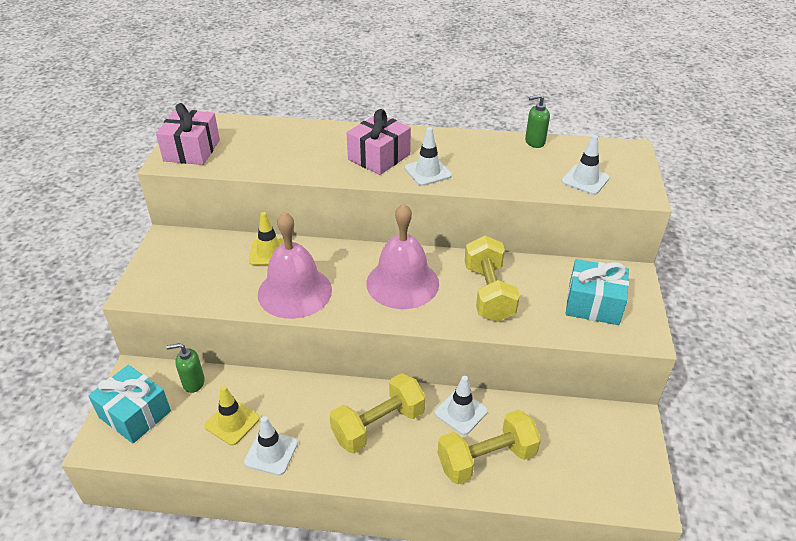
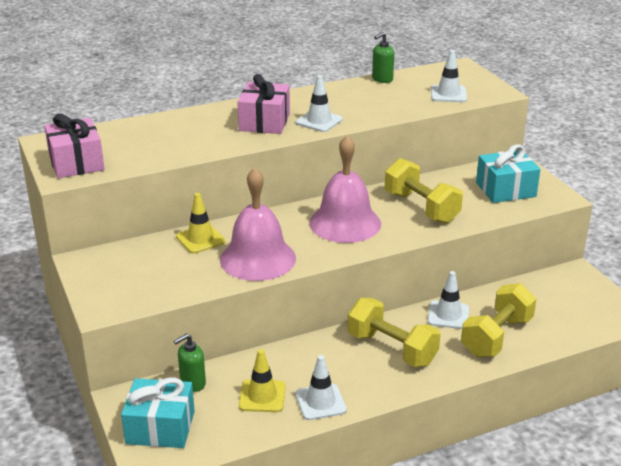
camera: 30 degrees left, 10 degrees down
(378, 425) = (392, 349): yellow dumbbell -> yellow dumbbell turned 75 degrees counterclockwise

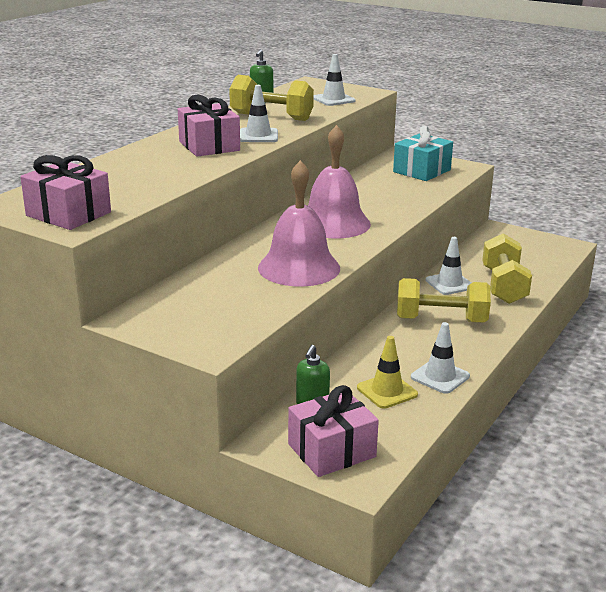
camera: 35 degrees left, 5 degrees down
(160, 427) = (331, 450): turquoise gift -> pink gift
(200, 239) = (222, 269): yellow traffic cone -> none
(421, 207) = (378, 197): yellow dumbbell -> yellow dumbbell (271, 117)

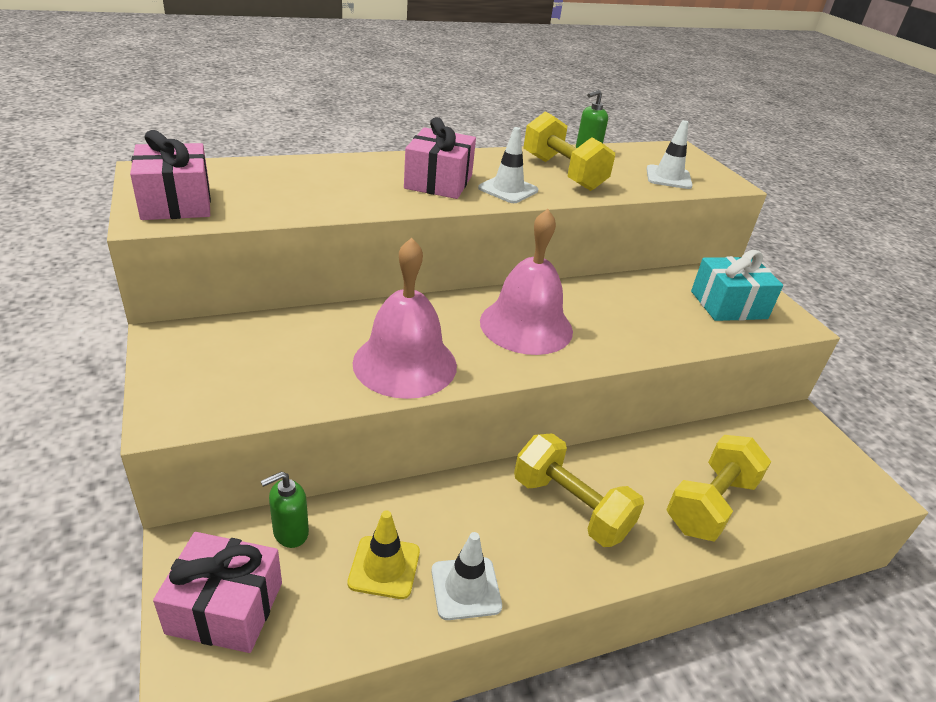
camera: 35 degrees right, 10 degrees up
(449, 284) = (645, 462): white traffic cone -> none

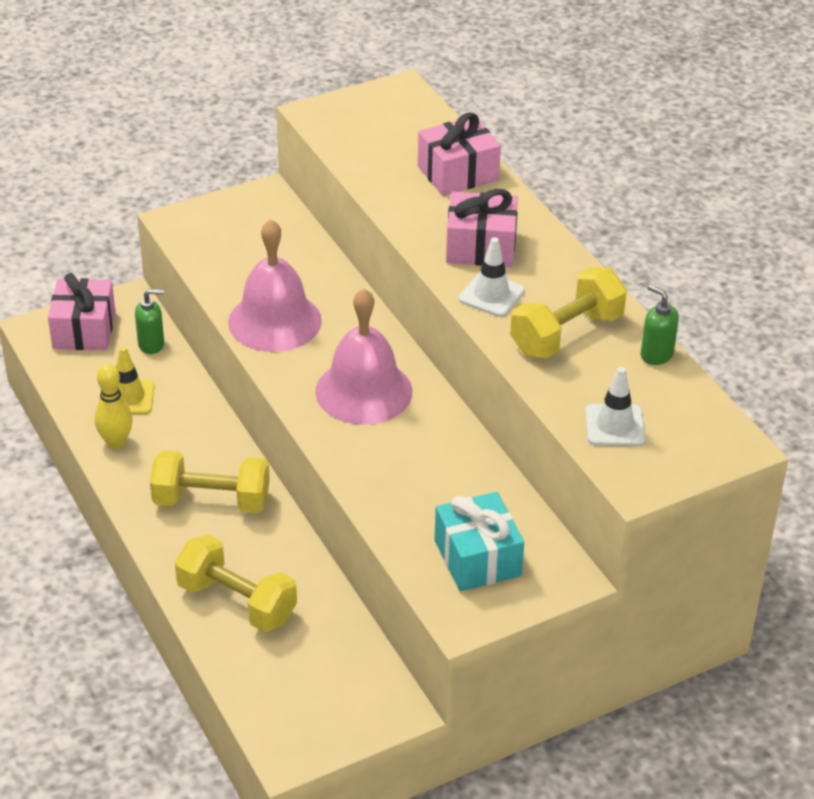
camera: 85 degrees right, 5 degrees up
(176, 202) = (349, 117): pink gift -> pink gift (458, 173)
(290, 533) = (151, 344): green soap dispenser -> green soap dispenser turned 120 degrees clockwise
(466, 588) = (116, 442): white traffic cone -> yellow bowling pin
(571, 507) = (211, 501): yellow dumbbell -> yellow dumbbell turned 60 degrees clockwise

